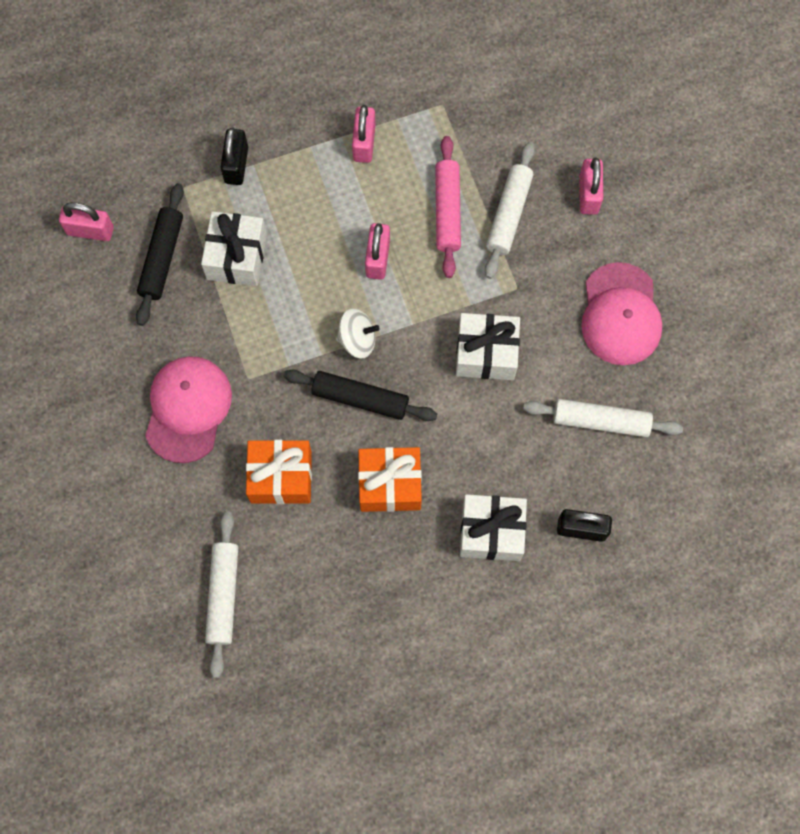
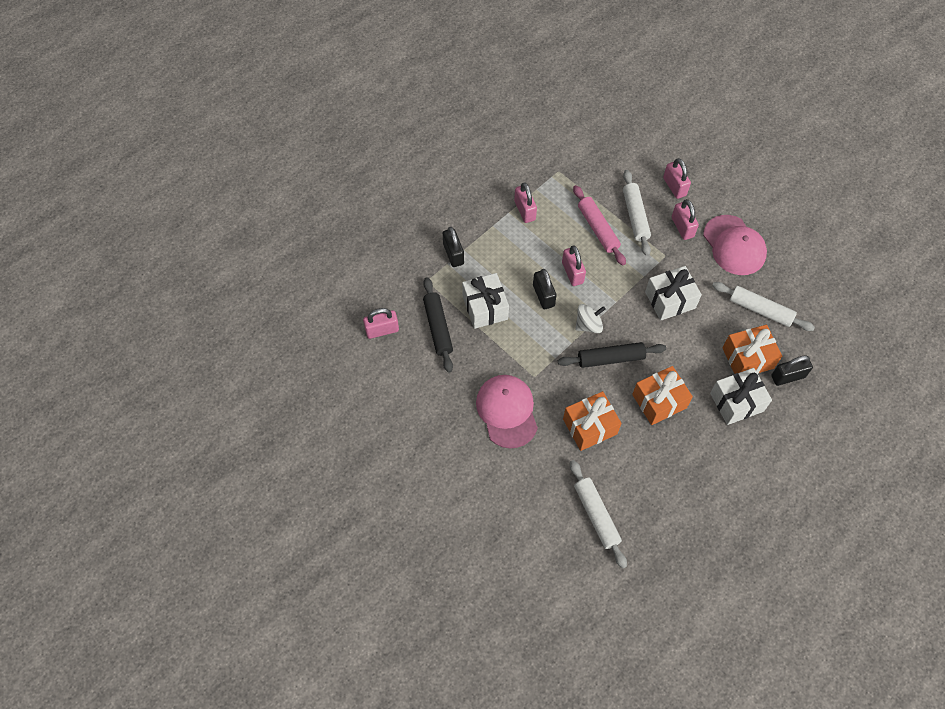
camera: 25 degrees left, 10 degrees down
(321, 274) = (543, 295): none -> black padlock
(543, 479) = (748, 358): none -> orange gift
(564, 258) = (682, 227): none -> pink padlock
(600, 421) = (760, 310): white rolling pin -> white rolling pin turned 45 degrees clockwise

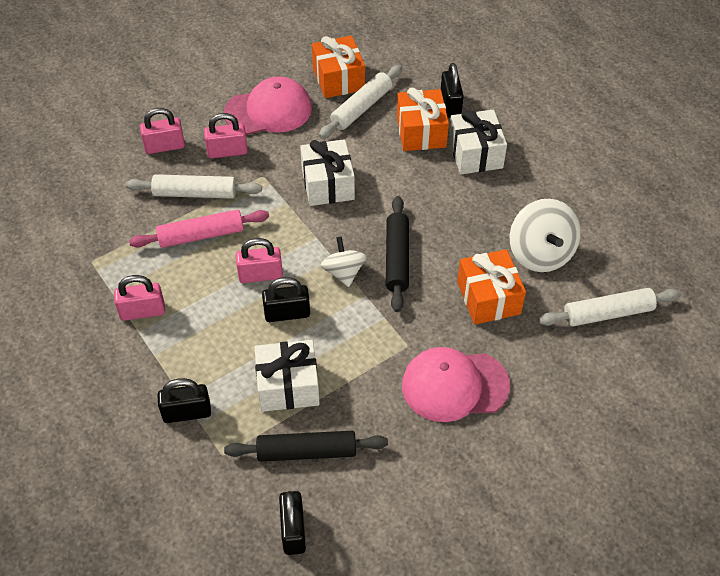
camera: 80 degrees left, 10 degrees down
(382, 330) = (293, 531): pink padlock -> black padlock
(643, 461) = (540, 253): none -> white spinning top
(659, 401) = (464, 223): orange gift -> orange gift (338, 79)

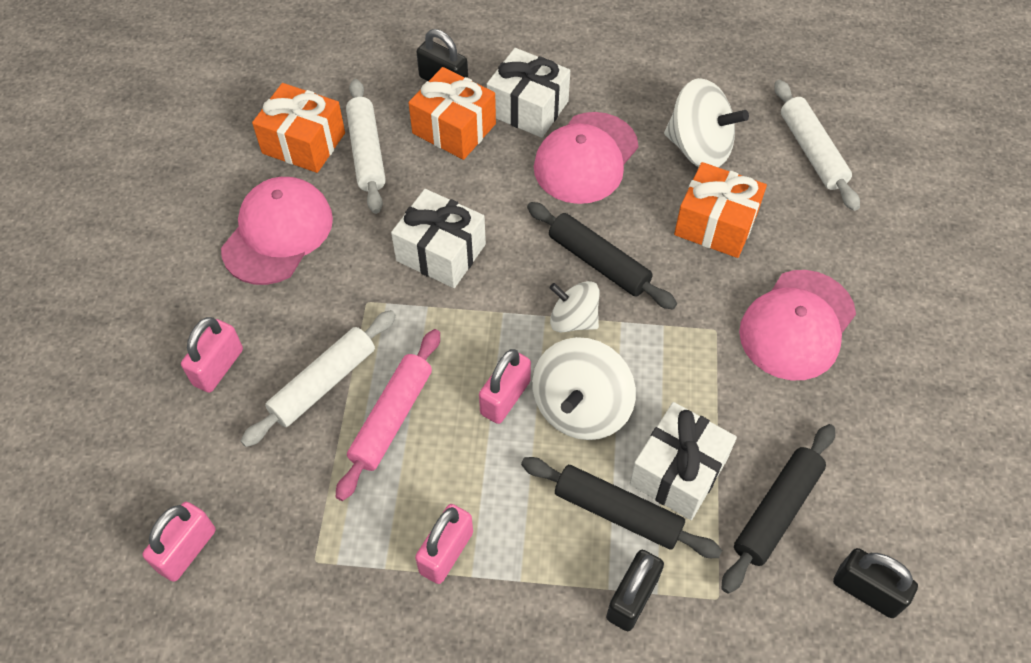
camera: 50 degrees left, 5 degrees up
(227, 151) = (295, 311): pink padlock -> pink padlock (187, 550)
(235, 373) = (617, 512): none -> black rolling pin
(287, 313) = (581, 408): black padlock -> white spinning top
(468, 204) = (586, 158): none -> pink cap
(608, 313) = (812, 151): white rolling pin -> white rolling pin turned 45 degrees counterclockwise

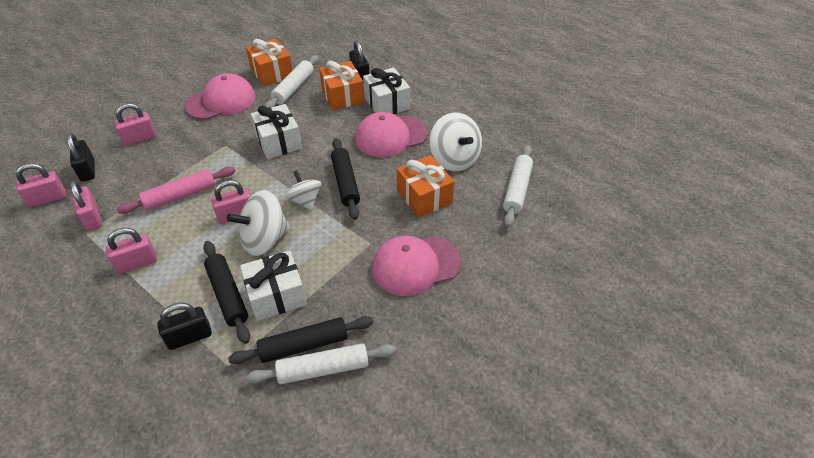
camera: 35 degrees right, 10 degrees down
(298, 533) = (92, 218): none -> pink padlock
(323, 383) = (170, 167): white rolling pin -> white rolling pin (323, 369)
(866, 591) = (306, 416): black padlock -> black padlock (87, 170)

